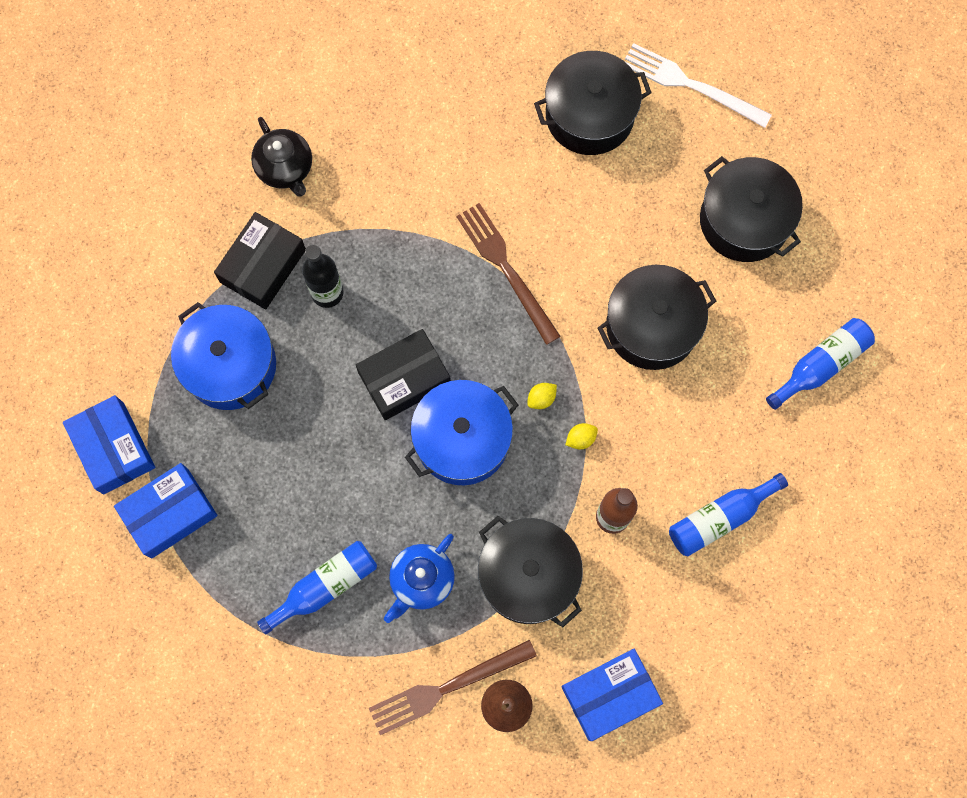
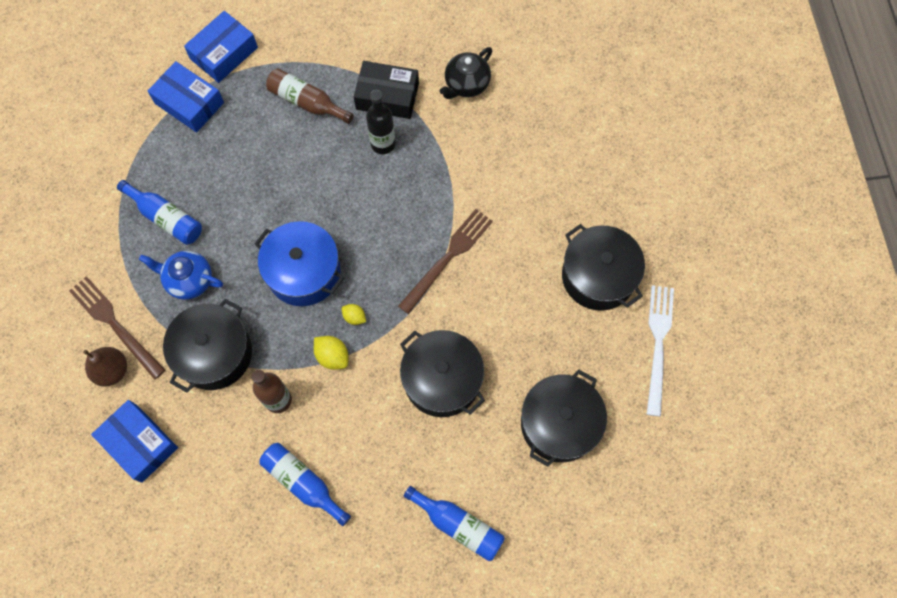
camera: 70 degrees right, 5 degrees down
(230, 365) = (306, 102): blue pot -> brown bottle
(404, 378) = (336, 217): black box -> none
(580, 439) = (332, 356): yellow lemon -> yellow lemon, size x1.53

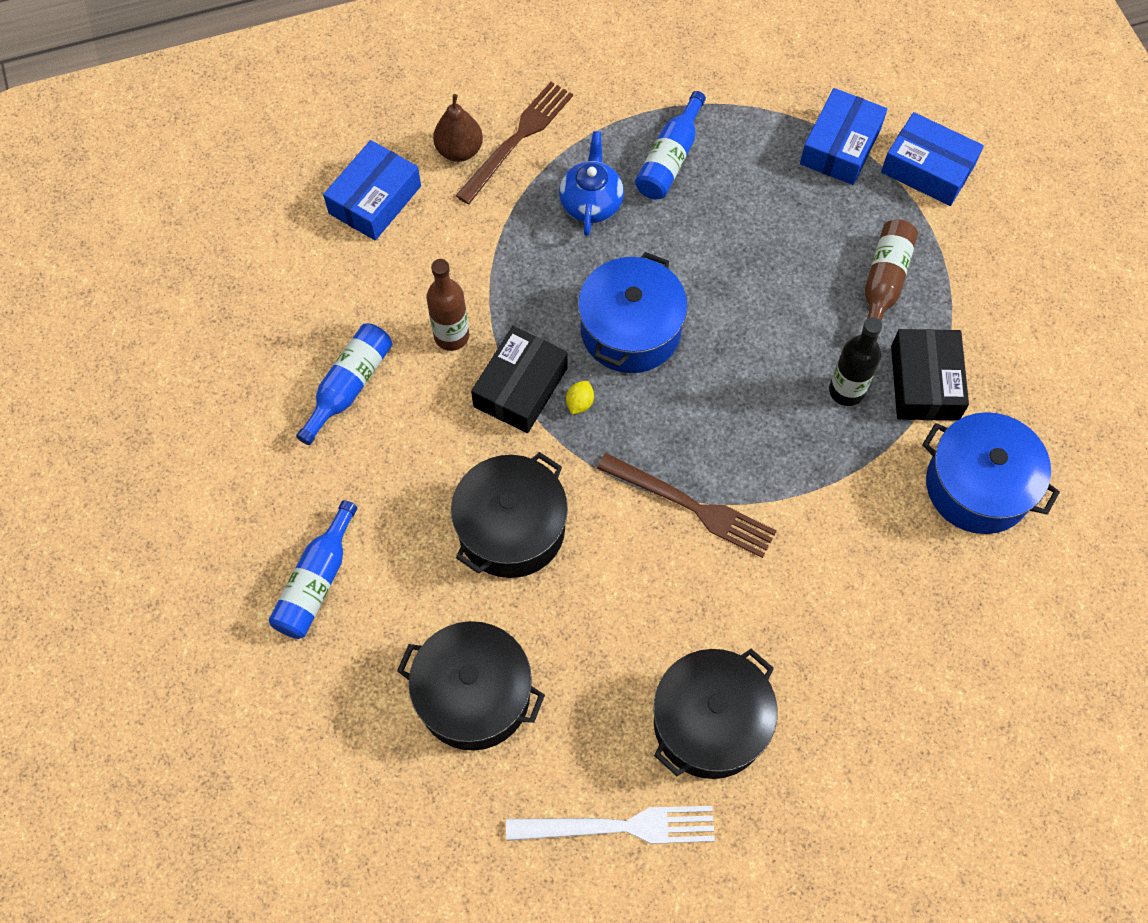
camera: 80 degrees right, 5 degrees down
(214, 353) = (500, 252): black pot -> none
(332, 356) = (520, 387): yellow lemon -> black box
(466, 84) = (977, 486): black teapot -> blue pot

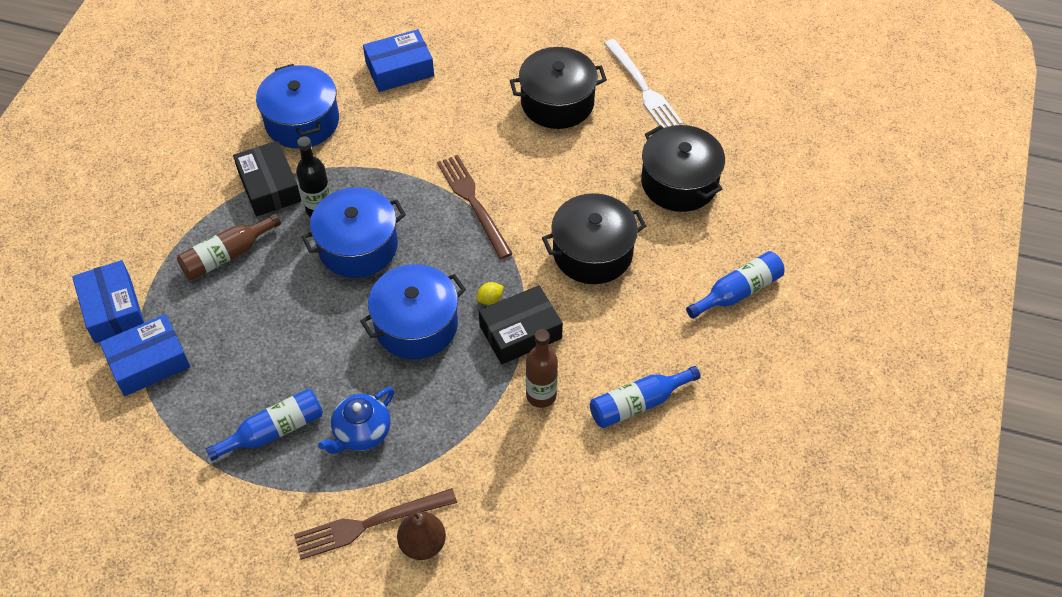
camera: 145 degrees left, 10 degrees down
(375, 200) = (521, 543): blue box -> blue box (399, 69)
(619, 827) = (643, 88): white fork -> white fork turned 150 degrees counterclockwise
(765, 375) = (358, 246): none -> blue pot
(924, 383) = (269, 186): black box -> black box turned 60 degrees counterclockwise

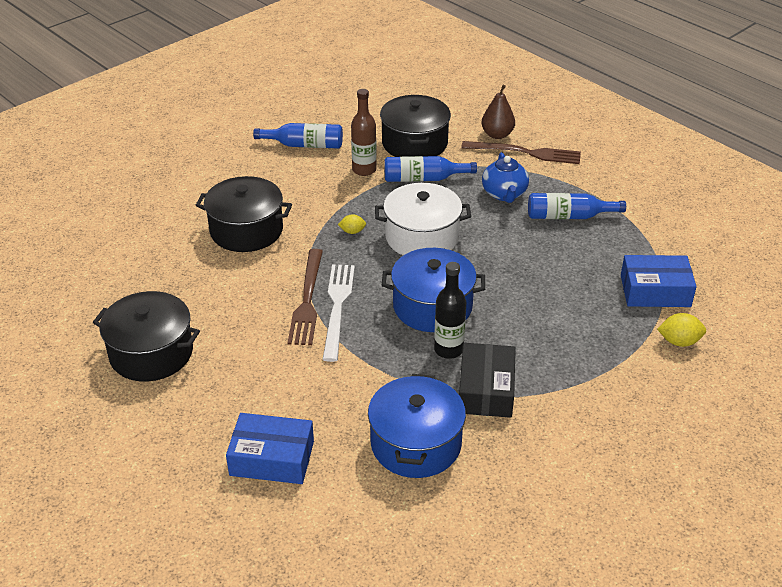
camera: 150 degrees left, 15 degrees down
(112, 309) = (679, 341): blue box -> yellow lemon
(226, 255) = (556, 345): brown bottle -> none
(361, 433) = (504, 194): blue teapot -> blue teapot turned 105 degrees clockwise
(416, 325) = (422, 237): blue pot -> white pot
(520, 332) = (347, 205): black box -> none
(643, 88) = (62, 332): white fork -> white fork (337, 307)
(679, 182) = (127, 248): black pot -> black pot (414, 143)
(738, 292) = (172, 171): blue bottle -> blue bottle (423, 179)

